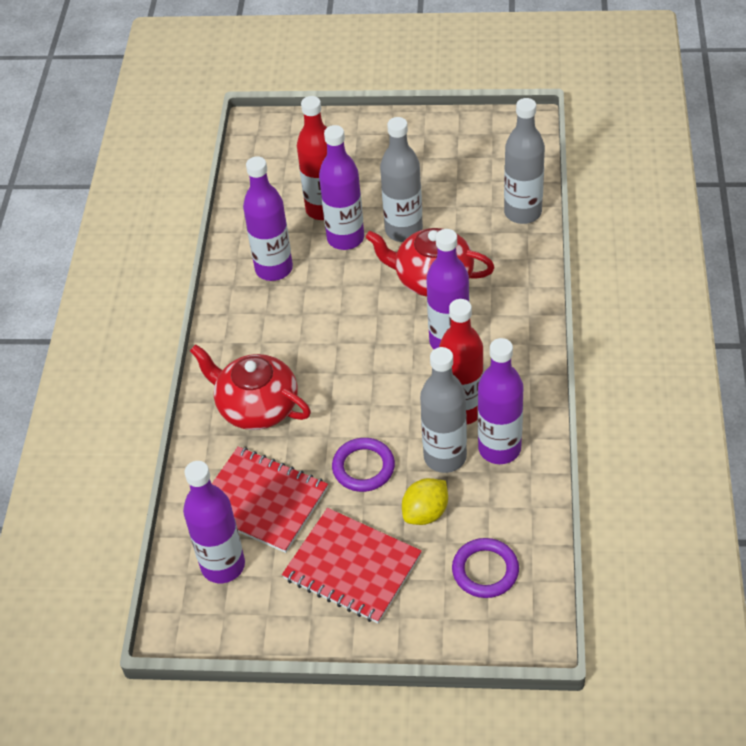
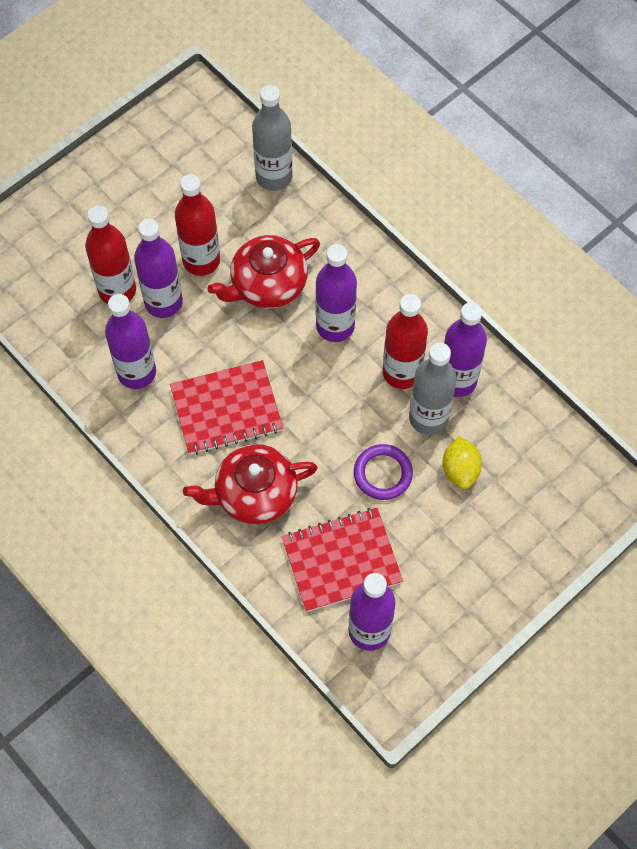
camera: 50 degrees left, 15 degrees up
(352, 567) = (456, 552): red notebook -> red notebook (226, 409)
(404, 230) = (201, 261): grey bottle -> red bottle
(485, 570) = (541, 476): purple ring -> none

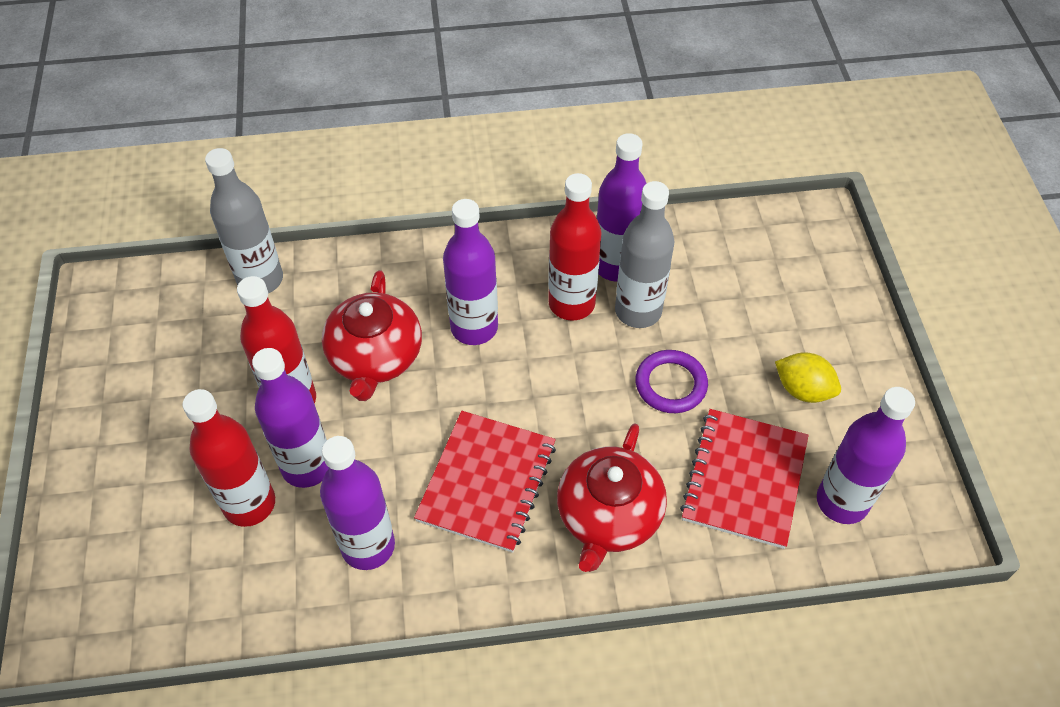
camera: 55 degrees left, 10 degrees down
(460, 470) = (713, 318): yellow lemon -> yellow lemon (803, 390)

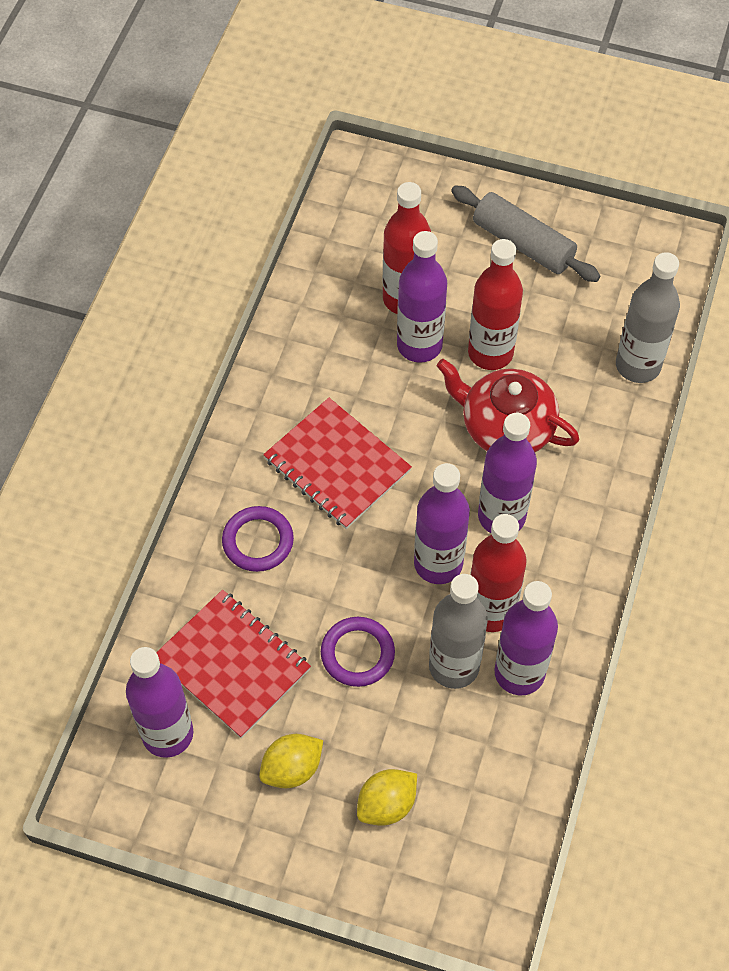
camera: 115 degrees right, 5 degrees up
(135, 421) = (523, 243): none -> grey rolling pin
(368, 546) = (325, 364): purple bottle -> purple bottle (438, 564)
(608, 516) = (258, 541): red teapot -> purple ring
(784, 312) = (386, 805): none -> yellow lemon

